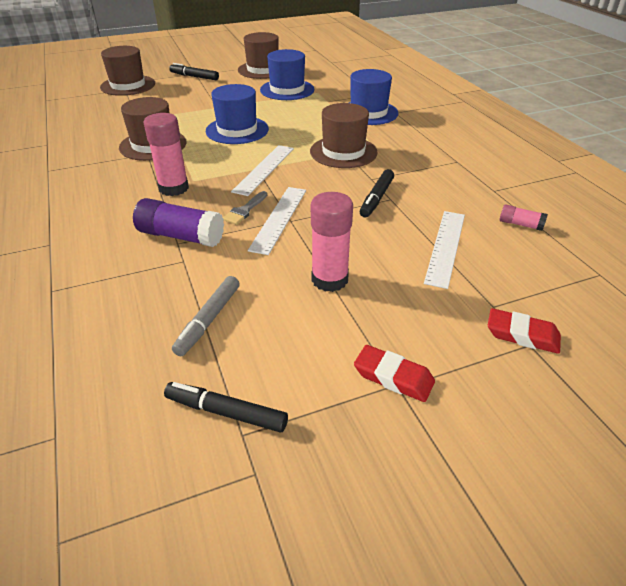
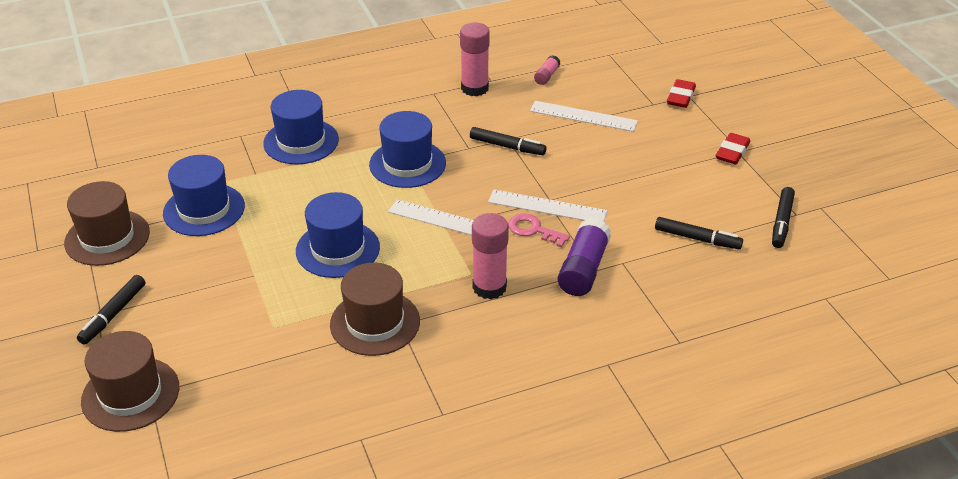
camera: 90 degrees left, 0 degrees up
(209, 320) = (697, 238): grey marker -> black marker
(245, 210) = (533, 230): grey brush -> pink key
(329, 279) = (635, 177): pink glue stick -> pink glue stick (474, 88)
(343, 152) = (407, 164): brown hat -> blue hat

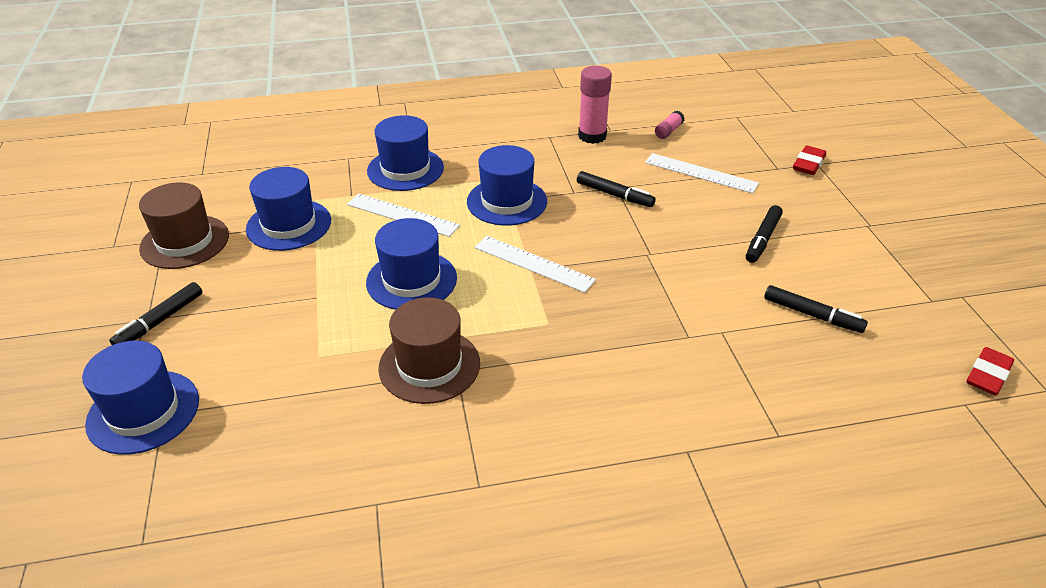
camera: 10 degrees right, 0 degrees up
(130, 394) = (143, 411): brown hat -> blue hat
(489, 287) = (565, 341): pink glue stick -> none
(533, 230) = (626, 284): pink key -> none
(547, 206) = (646, 261): white ruler -> white ruler (402, 215)
(583, 269) = (675, 334): purple glue stick -> none
(732, 152) = (861, 225): red eraser -> red eraser (987, 375)
(782, 222) = (914, 308): black marker -> black marker (763, 239)

